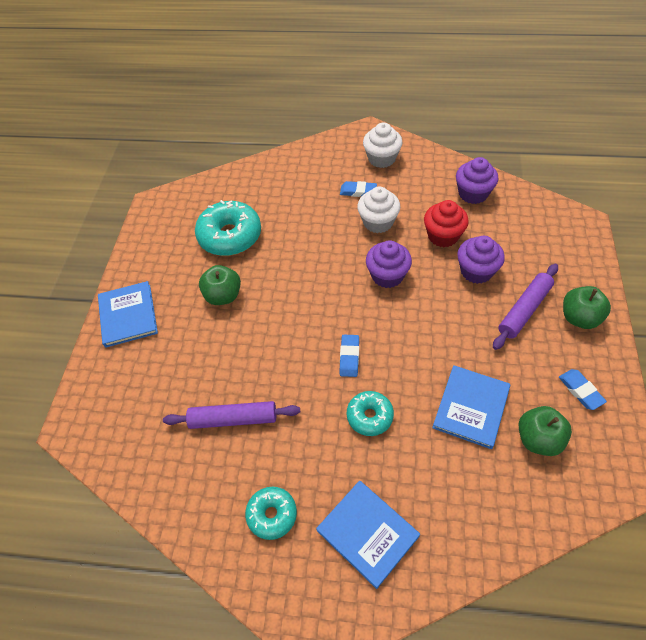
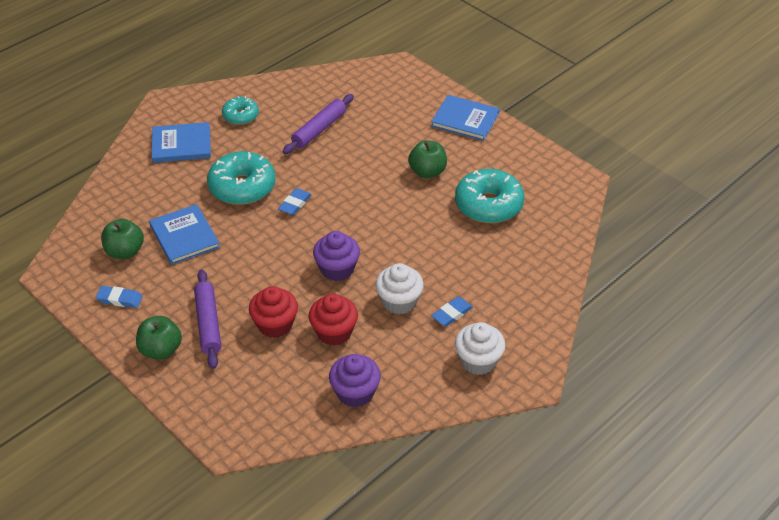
camera: 125 degrees right, 10 degrees down
(349, 357) = (295, 204): blue eraser -> blue eraser turned 75 degrees clockwise
(369, 416) = (242, 187): turquoise donut -> turquoise donut, size x1.74
(476, 271) = (275, 325): purple cupcake -> red cupcake

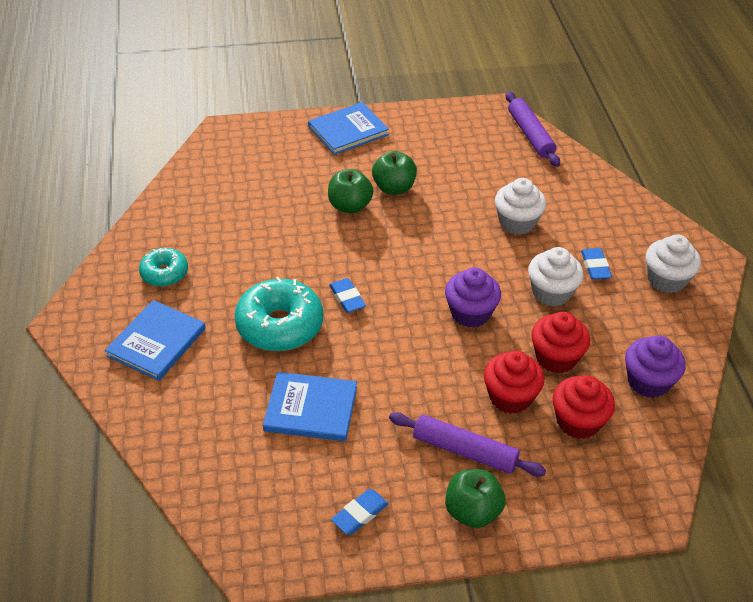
camera: 55 degrees left, 0 degrees up
(125, 251) = (285, 474): green apple -> green apple (350, 206)
(282, 370) = (578, 421): none -> red cupcake
(319, 129) = (254, 227): purple rolling pin -> purple rolling pin (530, 135)
(457, 250) = (517, 222): none -> white cupcake
(488, 205) = (476, 174): turquoise donut -> none

